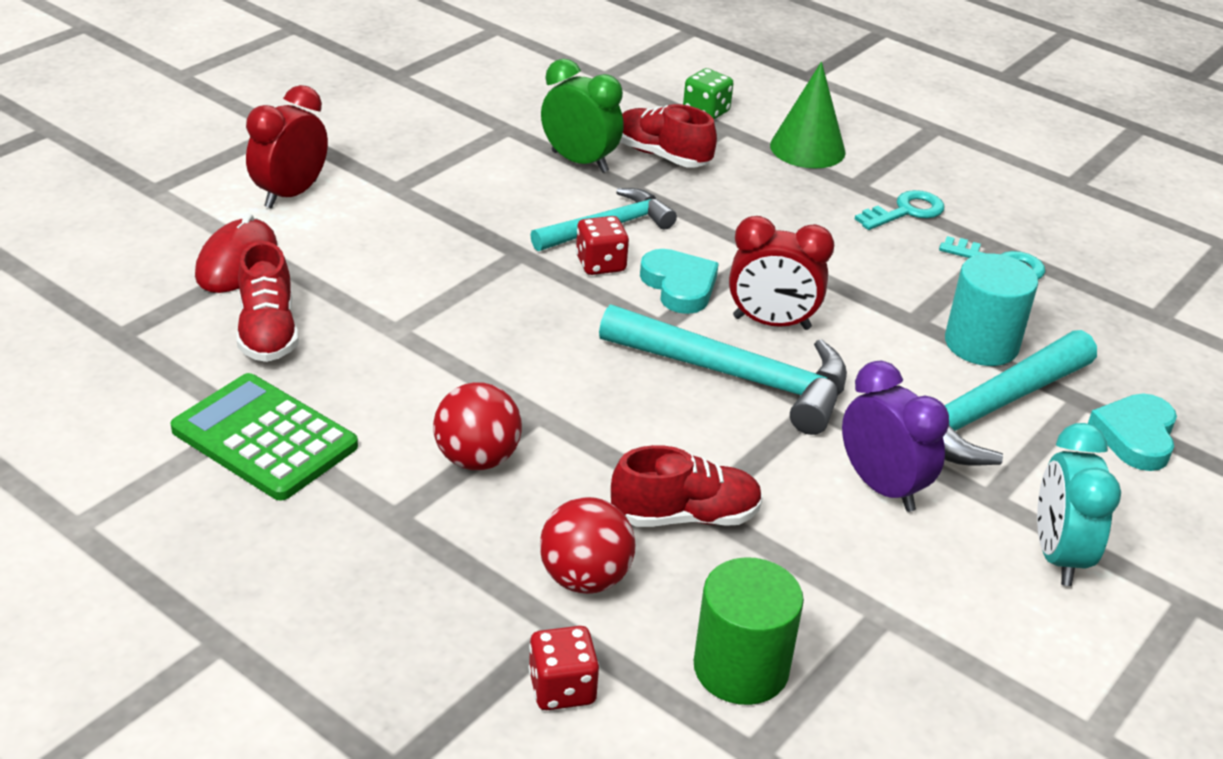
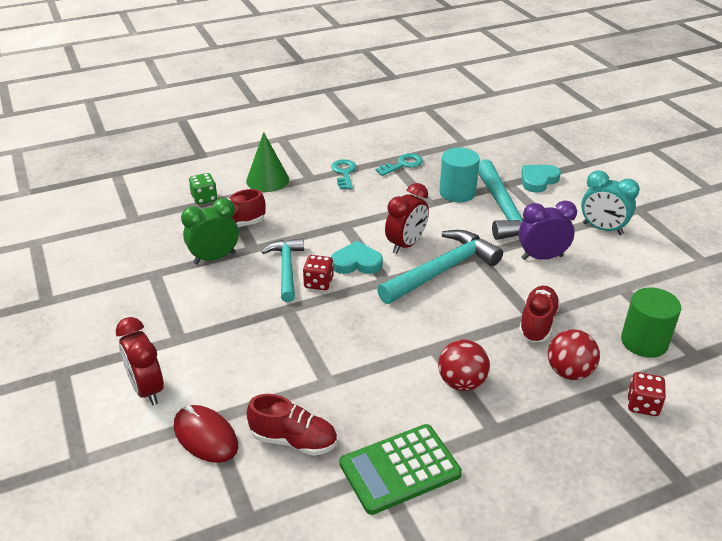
camera: 60 degrees left, 0 degrees up
(1135, 436) = (538, 180): turquoise heart -> turquoise heart turned 90 degrees clockwise

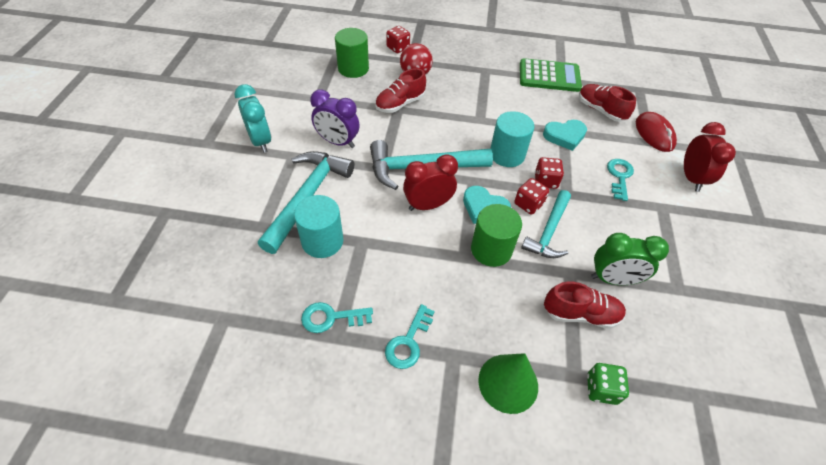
camera: 150 degrees left, 15 degrees up
(236, 352) = (619, 176): none -> turquoise key
(315, 311) = (545, 181): none -> red dice
(327, 237) = (491, 249): none -> green cylinder
(372, 320) = (507, 154): none -> turquoise cylinder
(461, 382) = (482, 95): red ball -> none
(538, 180) = (233, 215): turquoise heart -> turquoise heart (564, 136)

